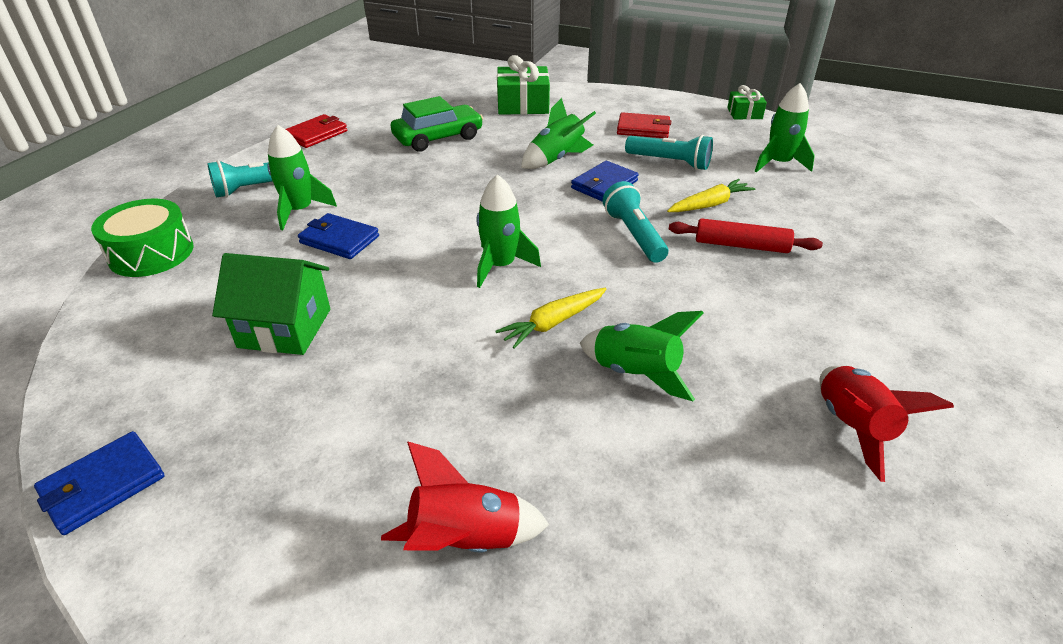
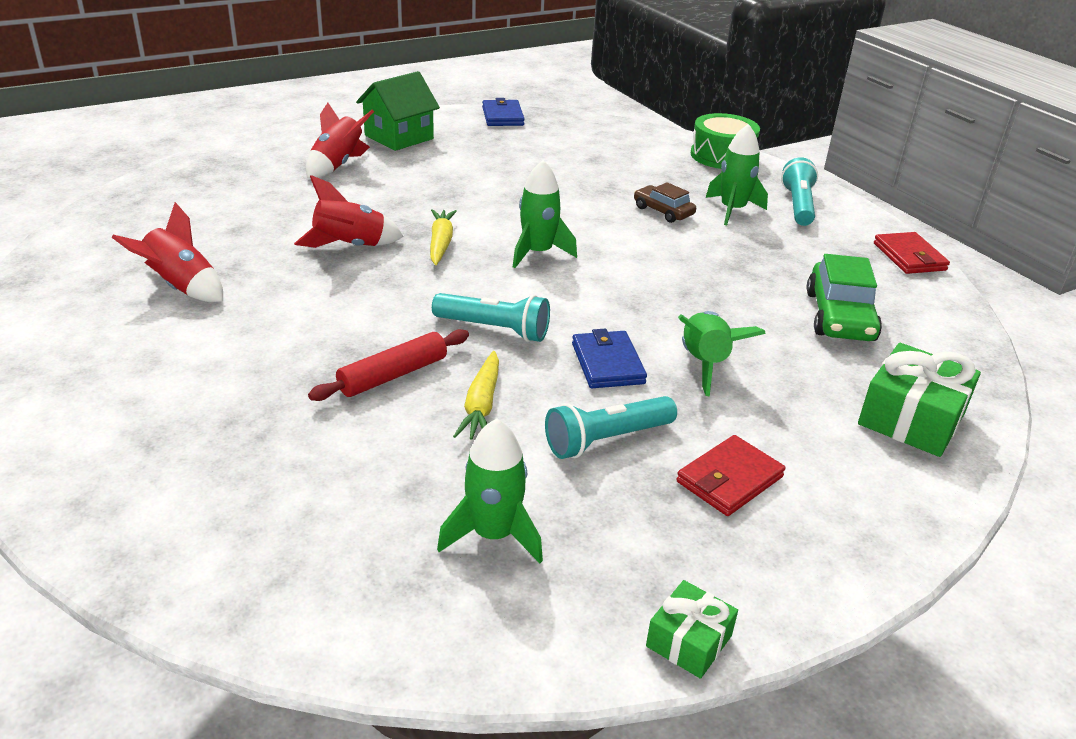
camera: 125 degrees right, 5 degrees down
(285, 328) = (570, 170): green house -> green house (399, 137)
(339, 239) = (663, 211): blue wallet -> brown car
(635, 373) = (349, 246): green rocket -> red rocket

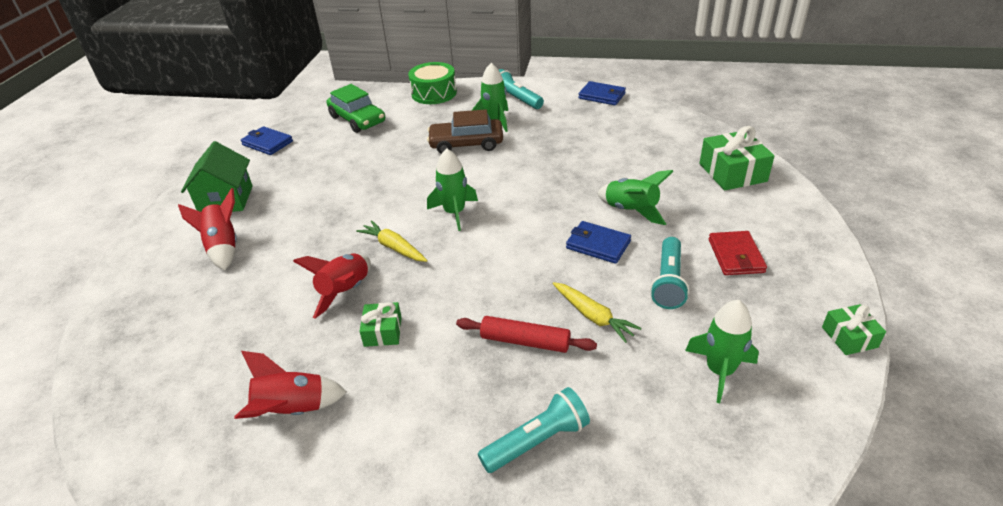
camera: 45 degrees left, 5 degrees up
(319, 288) = (383, 331): none -> green gift
(393, 375) = (525, 341): red rolling pin -> red rolling pin turned 75 degrees counterclockwise
(494, 329) = (519, 272): turquoise flashlight -> turquoise flashlight (537, 441)
(663, 211) = (466, 144): brown car -> brown car, size x1.63
(840, 316) = (631, 145): green car -> green car (357, 119)
(909, 257) = (602, 96): red wallet -> blue wallet

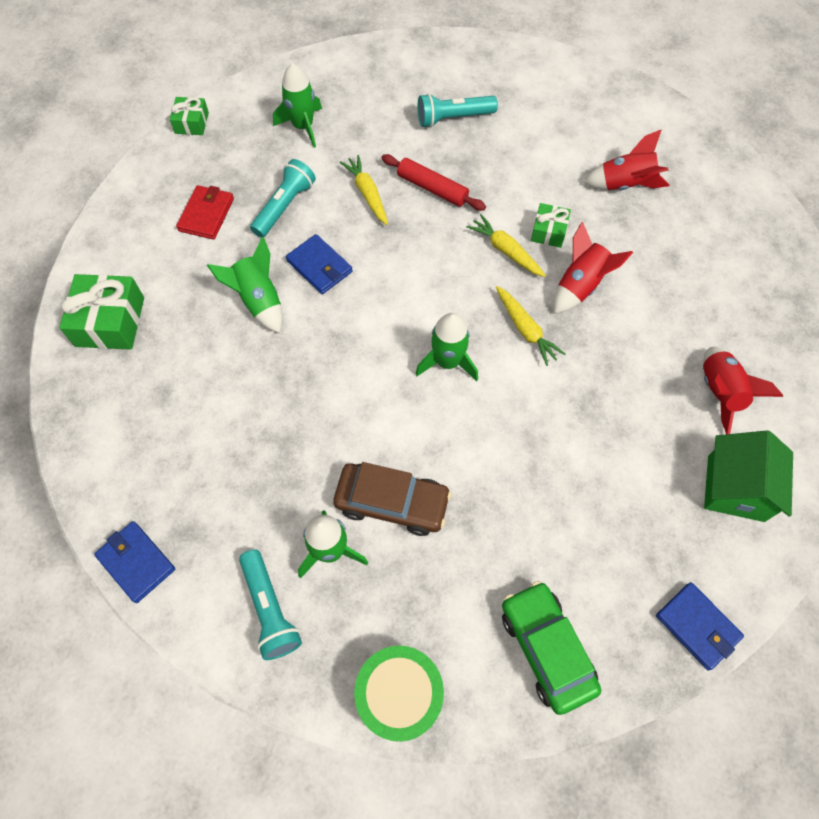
camera: 165 degrees left, 25 degrees up
(425, 302) = (505, 250): none -> yellow carrot

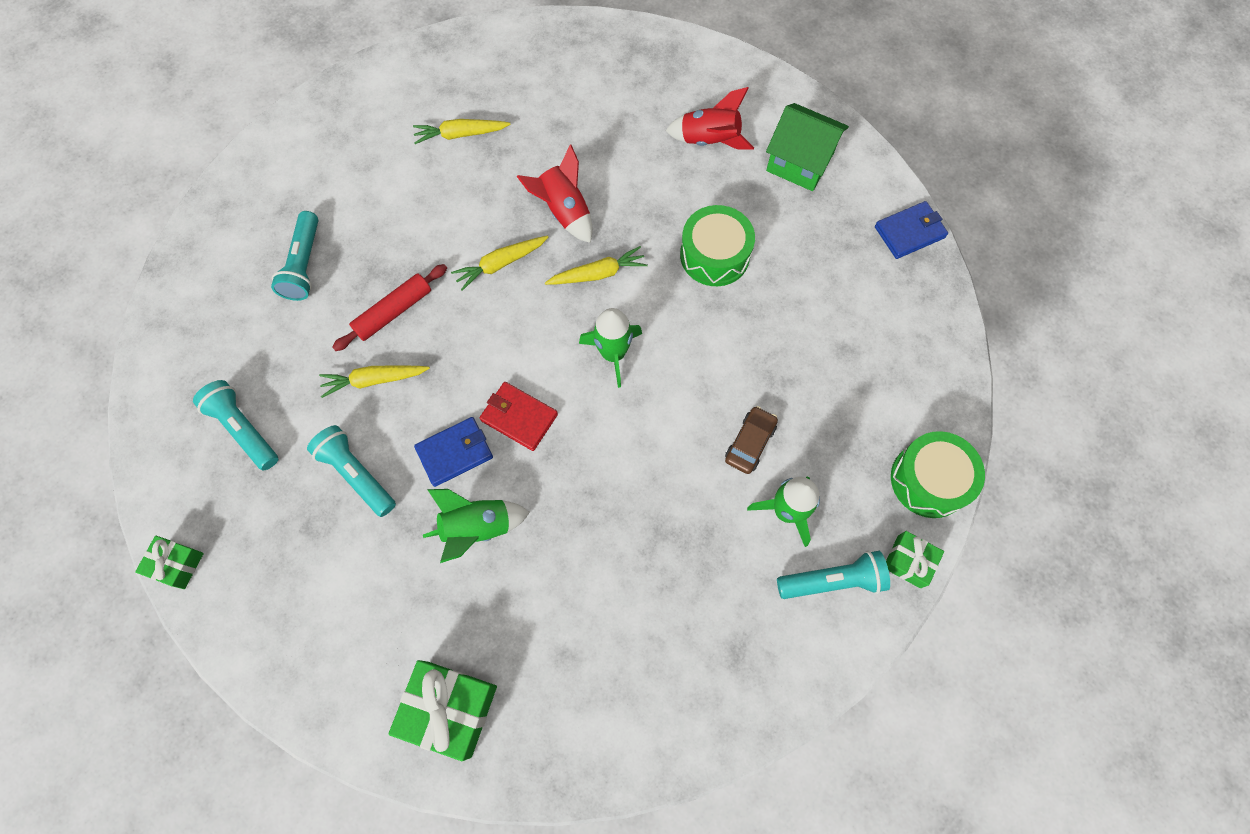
camera: 75 degrees left, 5 degrees up
(136, 562) = (758, 711): blue wallet -> none
(206, 214) = (333, 568): red wallet -> red wallet (519, 417)
(303, 127) = (244, 429): green rocket -> turquoise flashlight
(392, 502) = (750, 443): brown car -> brown car, size x0.61
(546, 649) = (909, 350): green car -> none
(548, 231) = (491, 219): green gift -> green gift (909, 561)
(585, 426) = (714, 255): none -> green drum
(625, 185) = (460, 134): red rocket -> yellow carrot

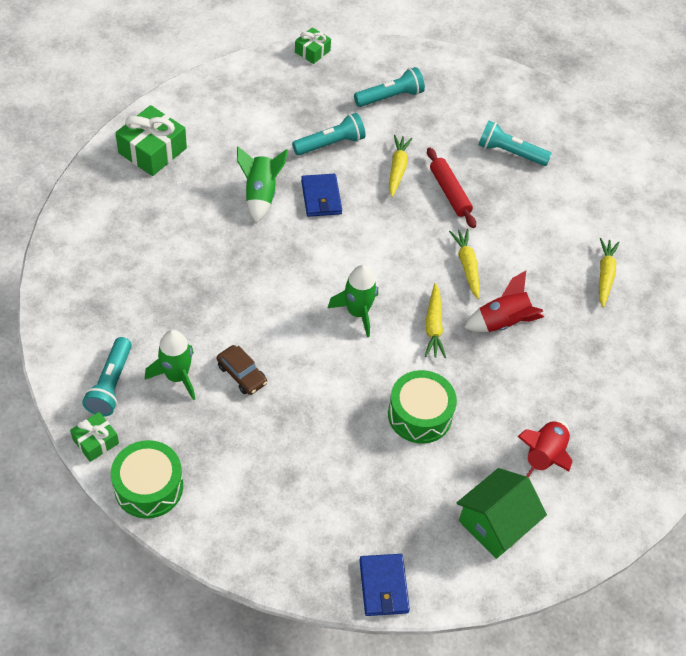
camera: 105 degrees right, 15 degrees down
(519, 417) = (331, 240): red wallet -> none

